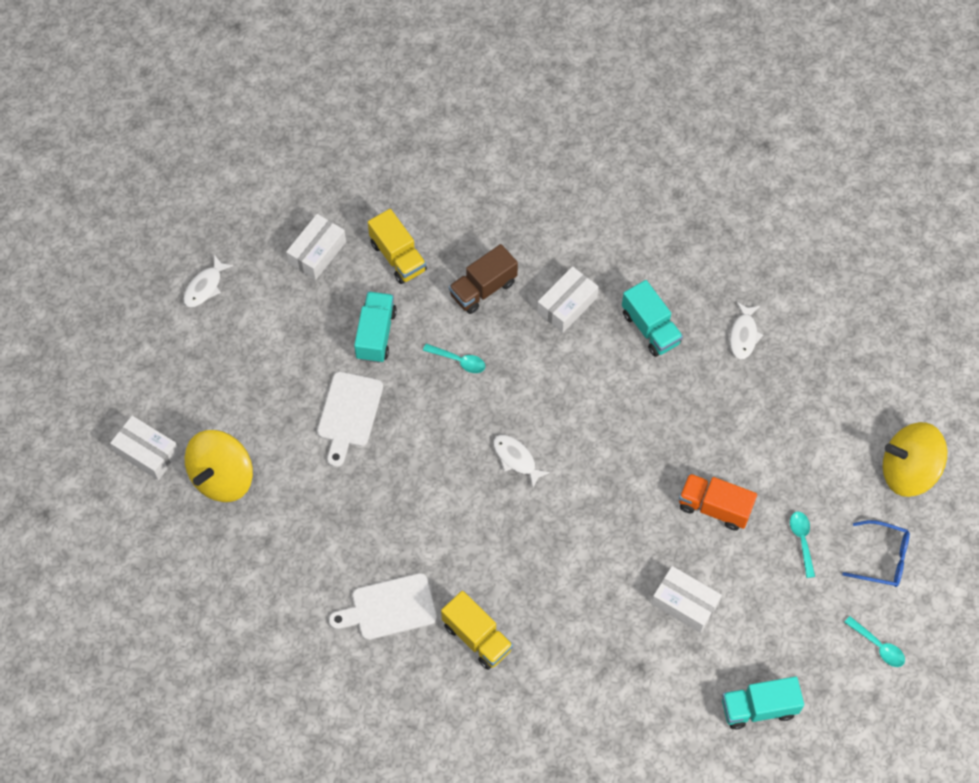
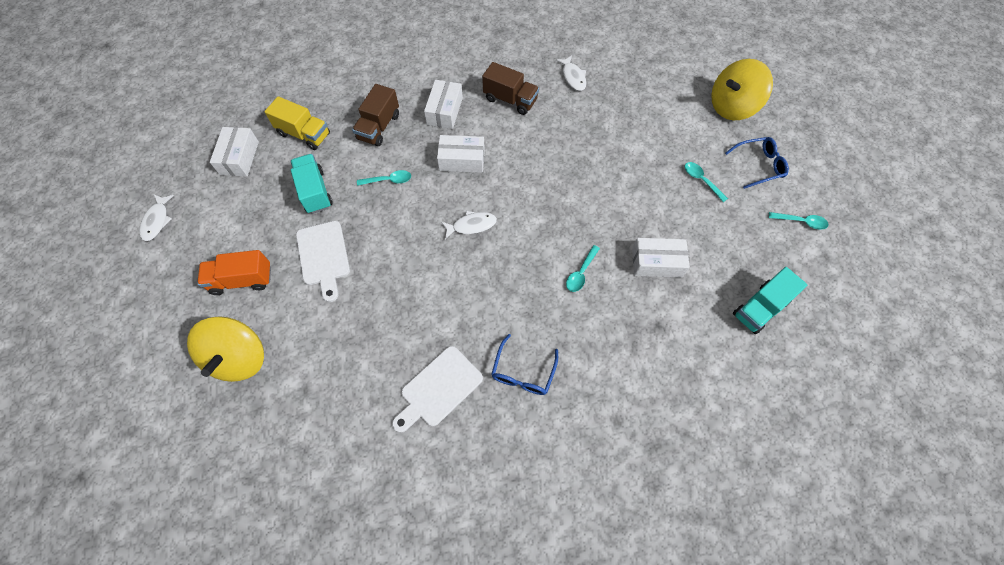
camera: 30 degrees left, 0 degrees up
(147, 452) = (160, 372): white box -> white box (462, 160)
(477, 637) = (523, 372): yellow truck -> blue glasses
(516, 459) = (471, 225): white fish -> white fish turned 150 degrees clockwise
(598, 571) = (581, 273): none -> turquoise spoon
(650, 328) = (510, 100): turquoise truck -> brown truck
(714, 507) = (630, 188): orange truck -> orange truck (242, 280)

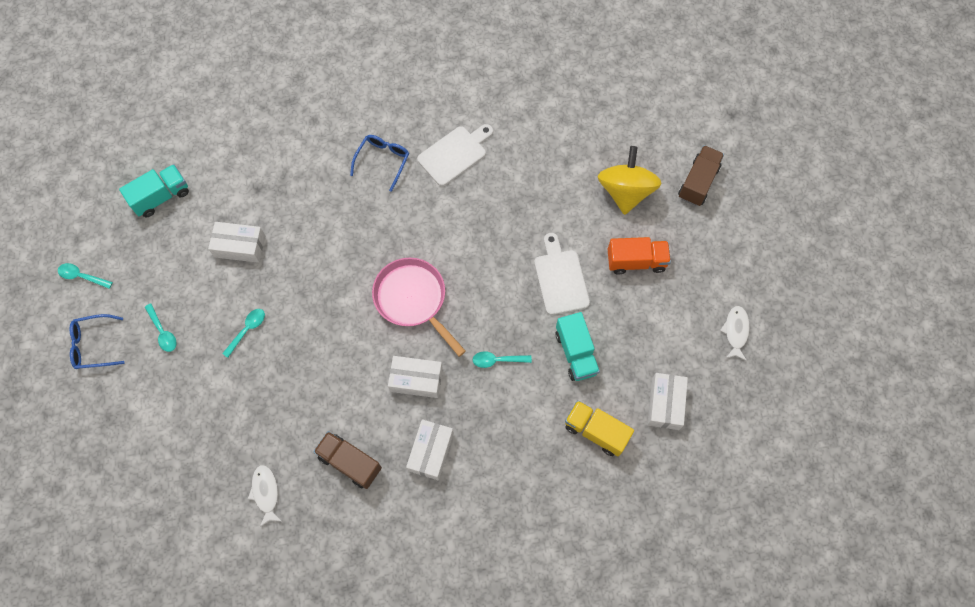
camera: 175 degrees left, 5 degrees up
(379, 127) = (509, 434): brown truck -> brown truck (698, 182)
(471, 225) = (413, 300): white fish -> pink pan
(581, 273) = (314, 242): turquoise spoon -> turquoise spoon (247, 330)
(732, 106) = (88, 429): yellow spinning top -> none

